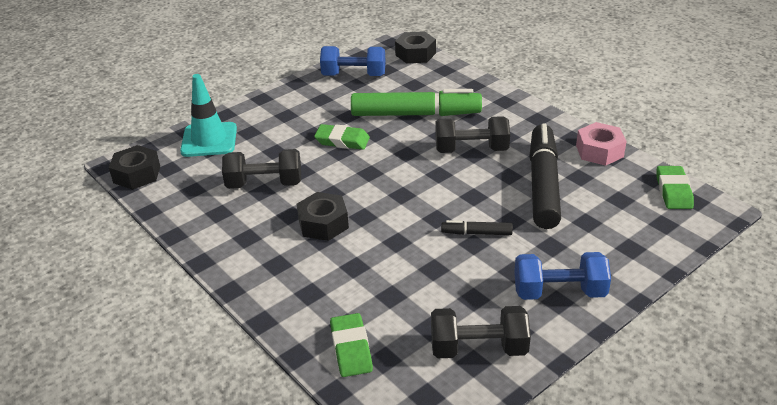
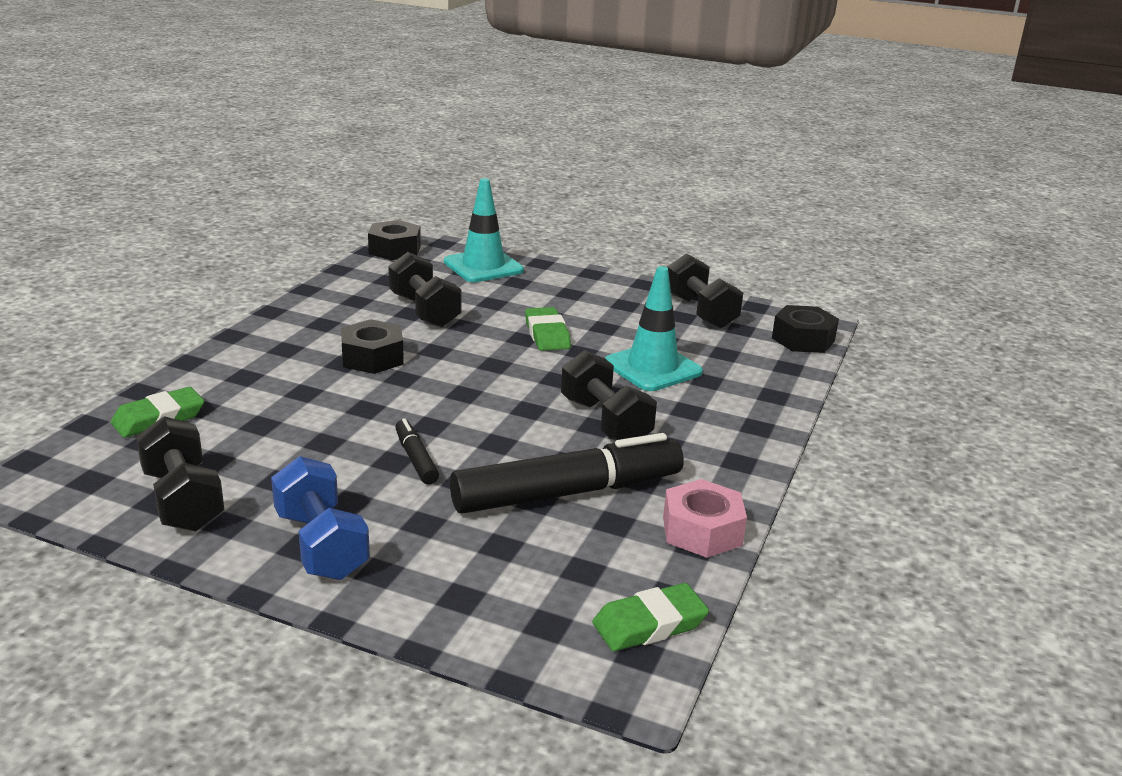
camera: 60 degrees right, 10 degrees down
(354, 75) = (700, 312): blue dumbbell -> black dumbbell
(415, 114) = (652, 368): green marker -> turquoise traffic cone

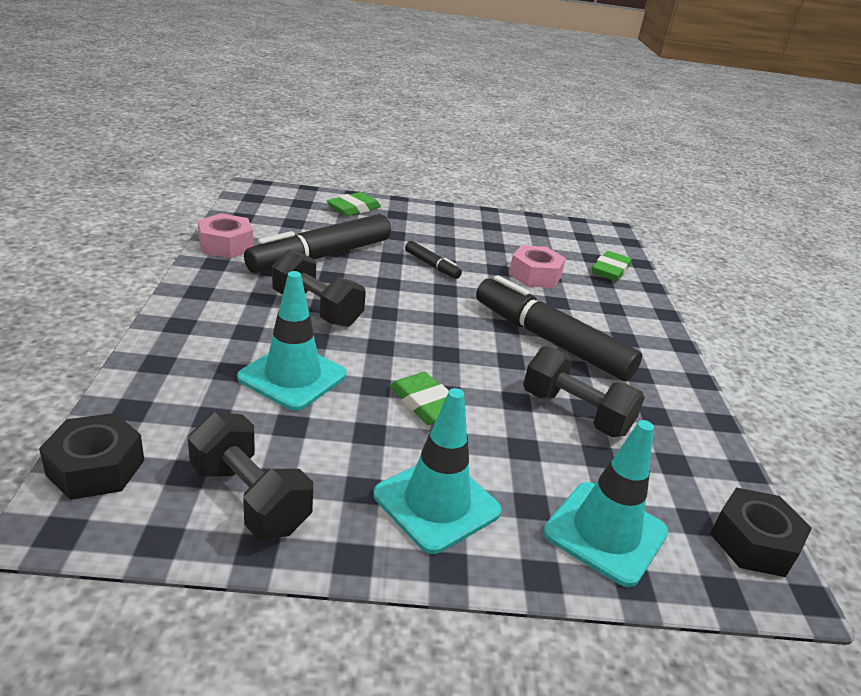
camera: 155 degrees right, 5 degrees up
(183, 500) = (526, 232): black dumbbell -> none
(284, 426) = (535, 275): none -> pink nut
(321, 545) = (436, 221): blue dumbbell -> none
(372, 358) = (550, 341): black nut -> black marker
(580, 291) = (436, 503): none -> turquoise traffic cone
(649, 624) = (250, 206): green eraser -> green eraser (353, 208)

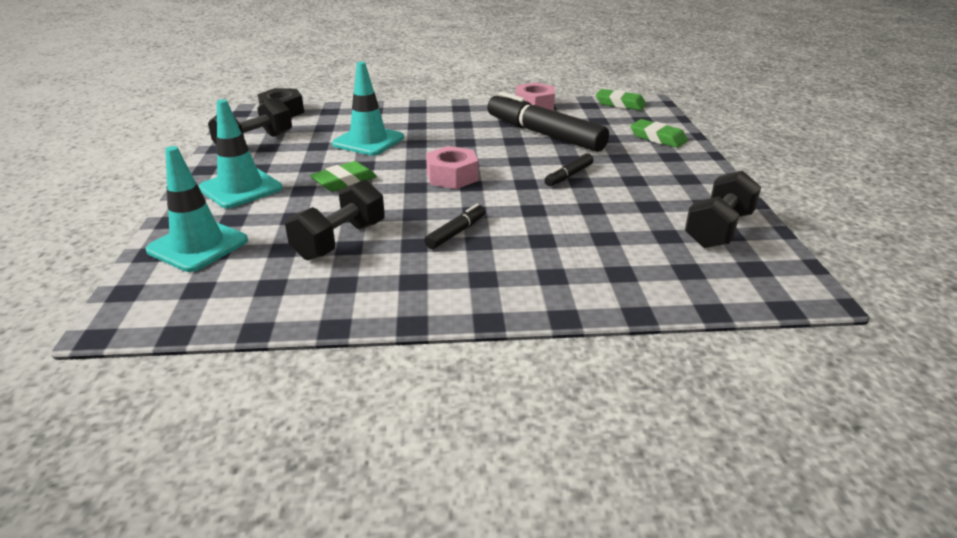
camera: 90 degrees right, 0 degrees up
(317, 309) = (457, 140): black dumbbell -> black dumbbell (718, 230)
(535, 275) = (595, 228): pink nut -> pink nut (452, 176)
(550, 341) = (456, 233): black marker -> black marker, size x0.45
(610, 270) = (658, 281): green eraser -> green eraser (620, 104)
(753, 542) = (165, 315): black nut -> none

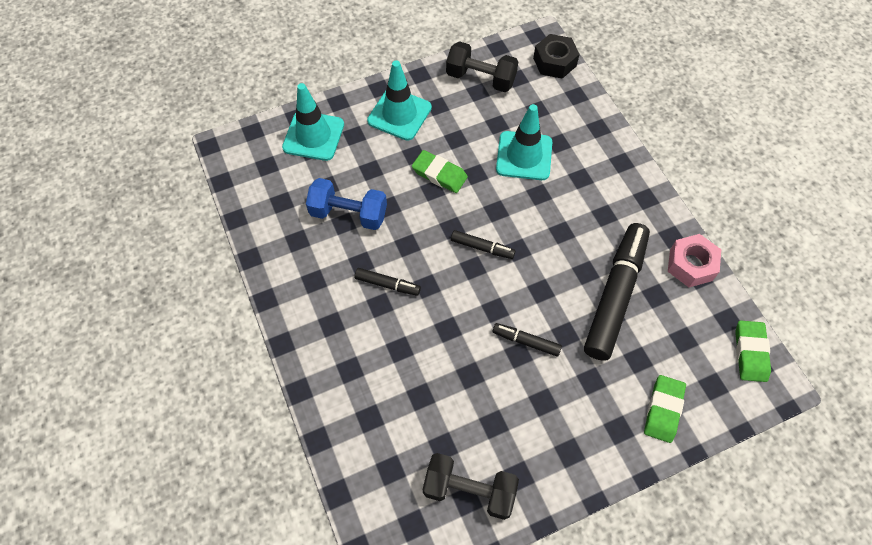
camera: 70 degrees right, 30 degrees up
(340, 241) = (348, 214): black dumbbell -> blue dumbbell
(452, 176) = (482, 247): pink nut -> black marker

